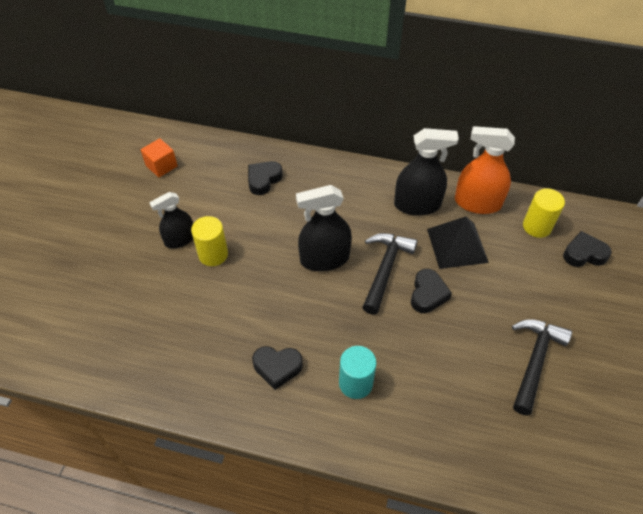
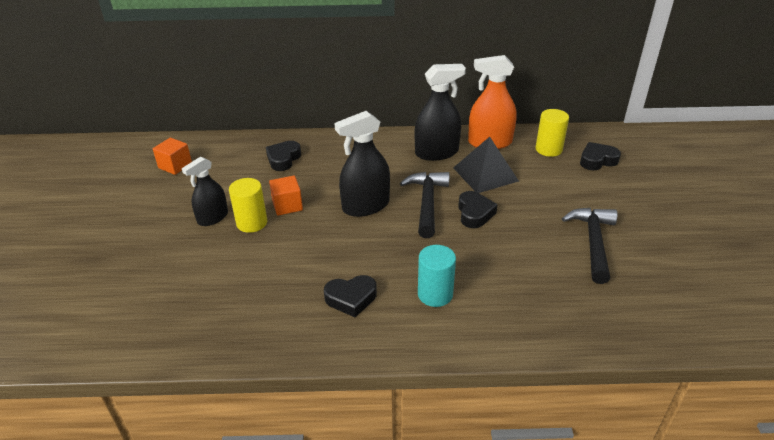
camera: 15 degrees left, 15 degrees down
(251, 241) = (287, 205): none -> orange cube

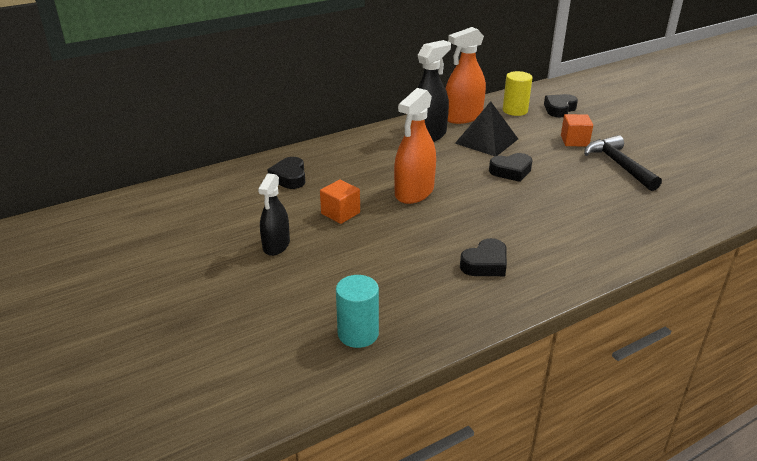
camera: 30 degrees left, 5 degrees down
(175, 166) = (176, 214): orange cube -> orange cube (574, 141)
(252, 223) = (322, 237): yellow cylinder -> none
(366, 206) = (414, 192): black spray bottle -> orange spray bottle
(427, 203) = (464, 175): black hammer -> none
(435, 294) = (548, 237): turquoise cylinder -> turquoise cylinder (358, 334)
(474, 213) = (511, 171): black heart -> black heart turned 105 degrees clockwise

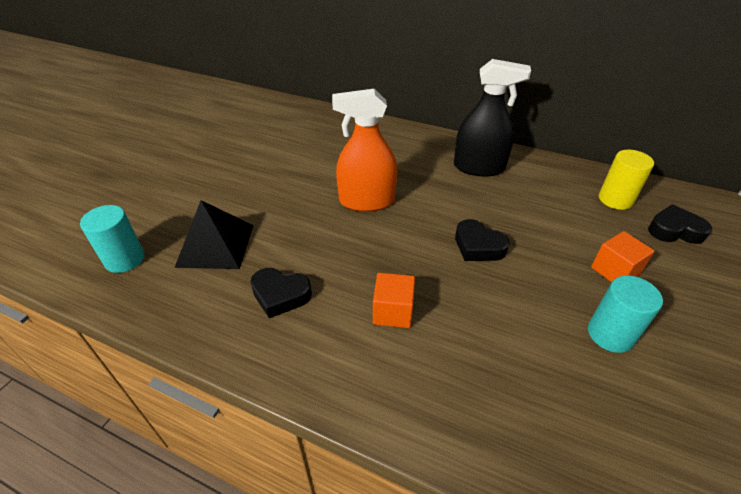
camera: 55 degrees right, 10 degrees up
(276, 245) = (222, 169): black spray bottle -> none
(289, 177) = (323, 133): black heart -> none
(340, 213) = (294, 177): orange cube -> orange cube (393, 312)
(463, 117) = (546, 172): orange spray bottle -> none
(486, 141) = (519, 206): black pyramid -> black pyramid (216, 245)
(619, 165) = (610, 334): black hammer -> turquoise cylinder

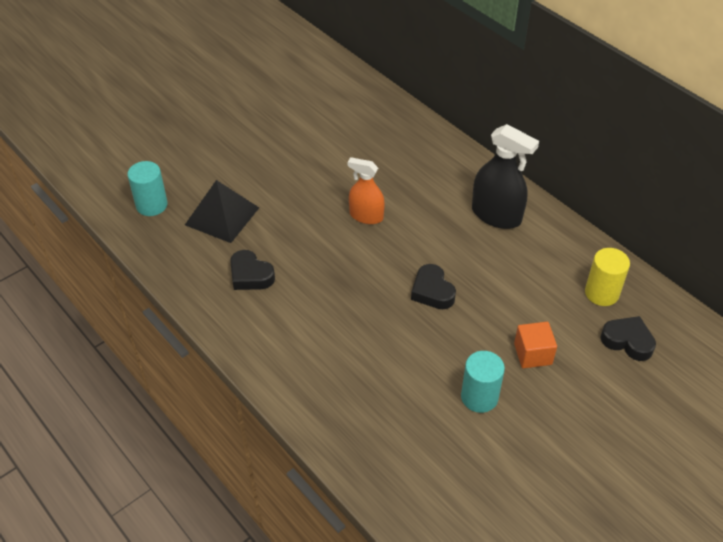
camera: 25 degrees right, 5 degrees up
(367, 201) = (366, 216): orange spray bottle -> orange spray bottle, size x0.66
(393, 312) = (325, 318): orange cube -> none

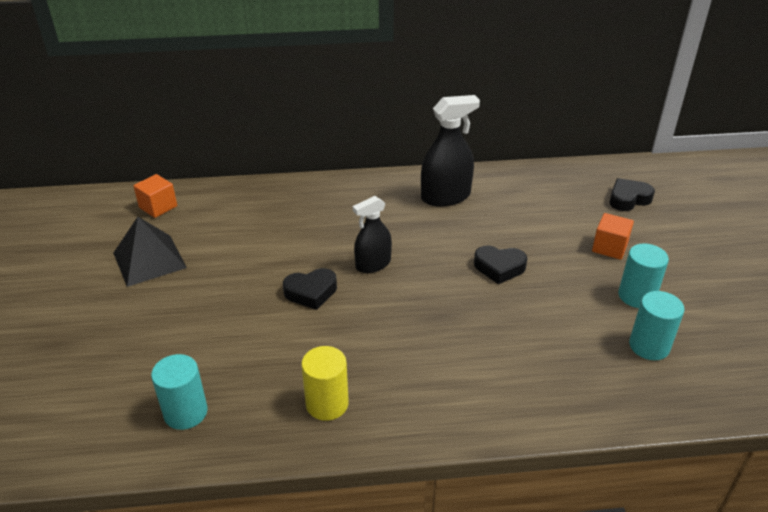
camera: 55 degrees left, 10 degrees down
(222, 216) = (267, 361): black pyramid -> black pyramid (149, 260)
(250, 275) = (372, 376): black heart -> black heart (311, 292)
(322, 72) = (158, 207): none -> orange cube
(366, 216) = (373, 264): orange spray bottle -> black spray bottle
(419, 427) = (649, 346): none -> turquoise cylinder
(601, 293) = (572, 188): yellow cylinder -> yellow cylinder (327, 404)

